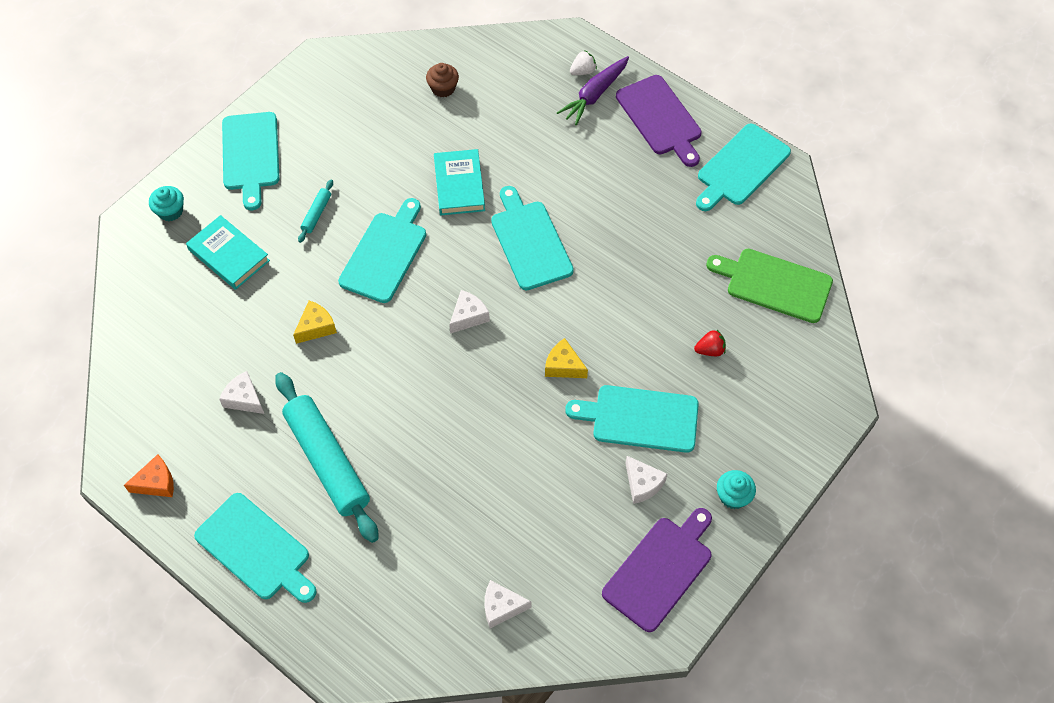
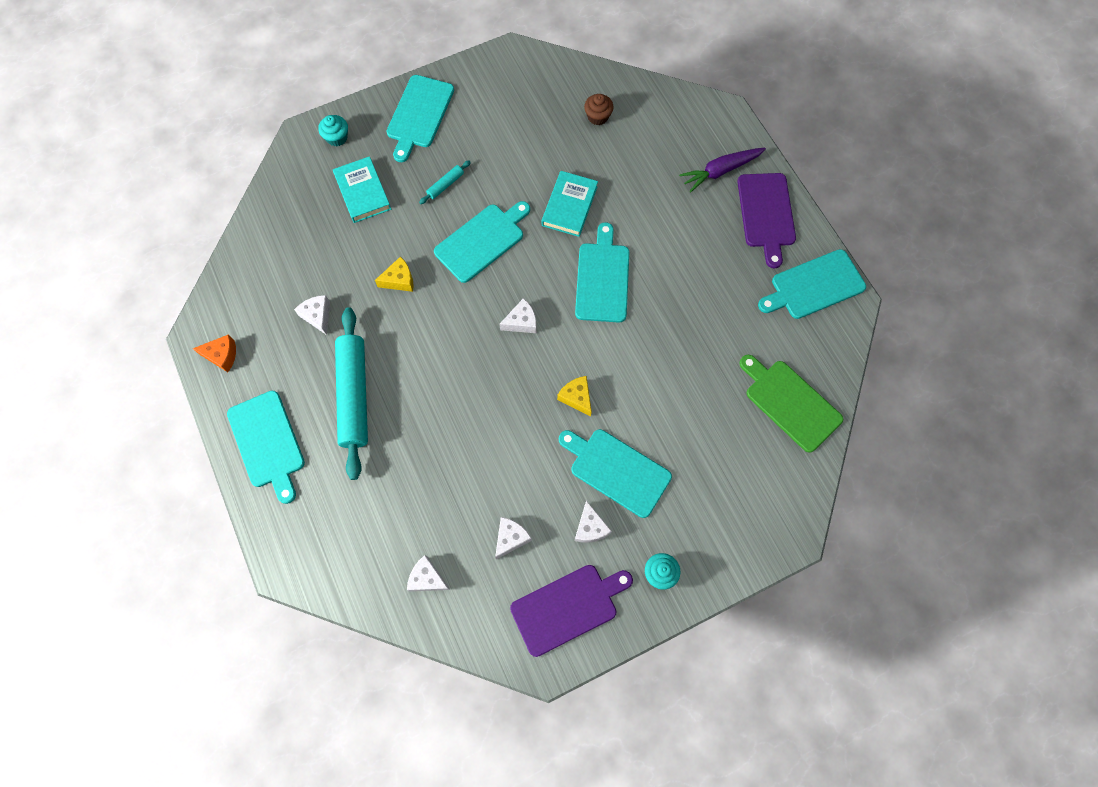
camera: 25 degrees right, 10 degrees up
(567, 529) = (511, 538): none -> white cheese
(583, 71) = (721, 146): white strawberry -> none
(710, 350) = (705, 437): red strawberry -> none

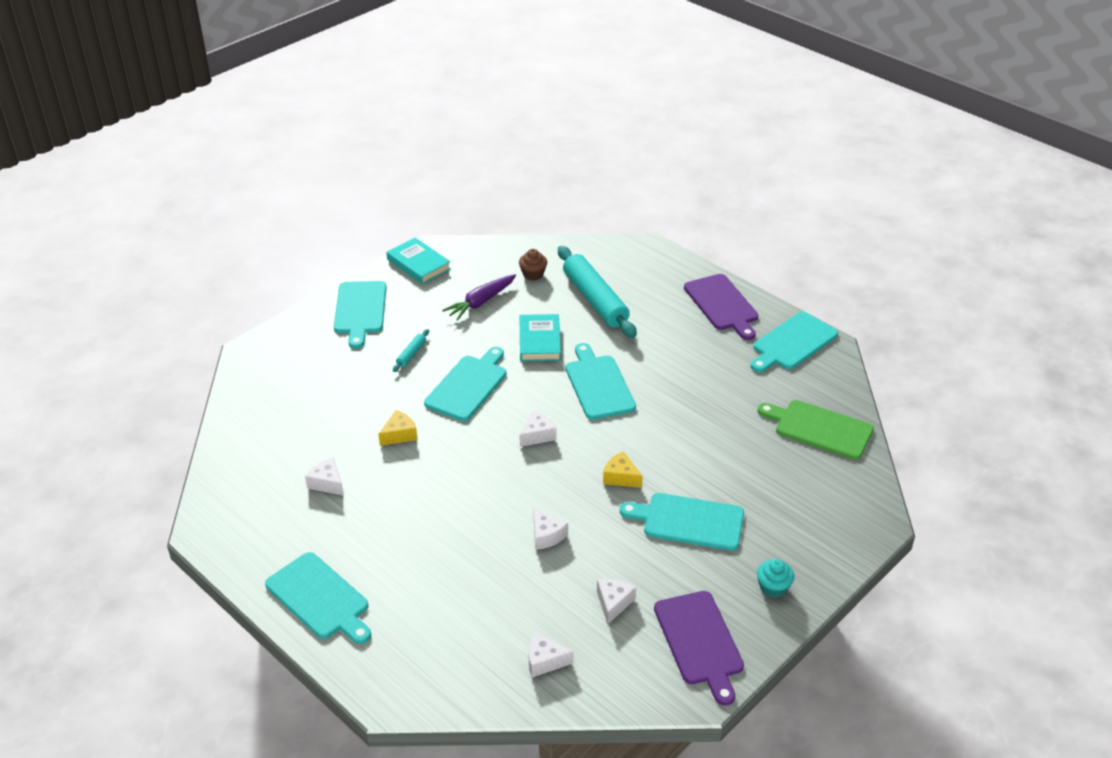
camera: 20 degrees left, 30 degrees down
(222, 355) = (237, 541): orange cheese -> none
(337, 137) = (284, 345): turquoise cupcake -> none
(354, 395) = (396, 535): turquoise rolling pin -> turquoise rolling pin (595, 300)
(363, 192) = (330, 378): turquoise book -> turquoise book (419, 264)
(568, 607) = (699, 641): purple cutting board -> purple cutting board turned 120 degrees clockwise
(590, 527) = (687, 572): white cheese -> white cheese (546, 535)
(720, 171) = (665, 285): purple carrot -> purple carrot (481, 302)

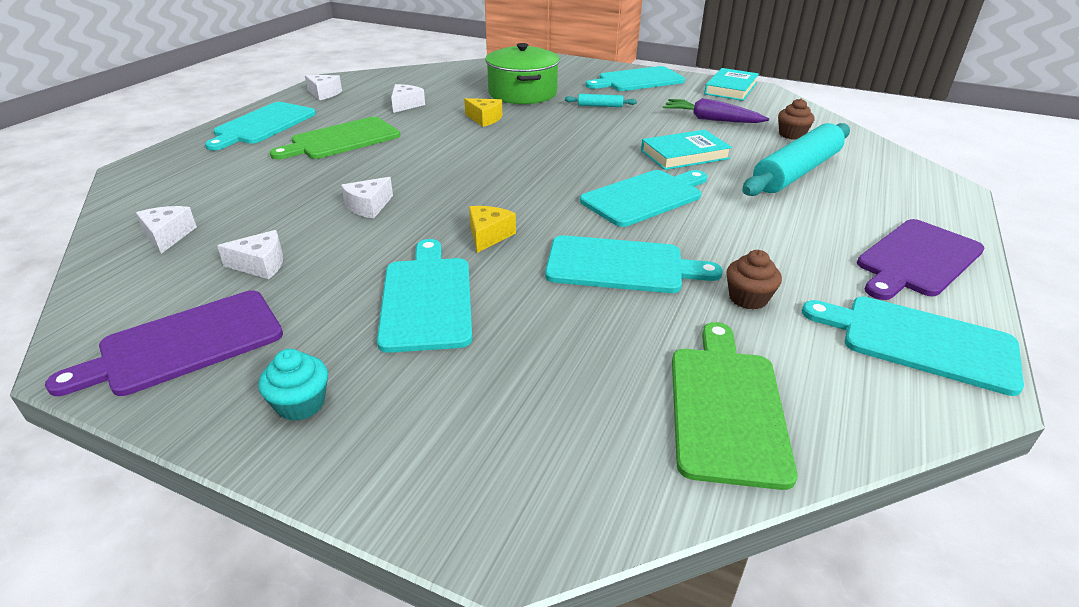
camera: 70 degrees right, 5 degrees down
(346, 394) = (522, 93): none -> green pot
(395, 540) = (341, 140): none -> green cutting board
(468, 386) = (578, 134): turquoise cutting board -> turquoise cutting board (621, 266)
(537, 435) = (529, 177): white cheese -> white cheese (324, 94)
(736, 386) = (748, 298): none -> brown cupcake

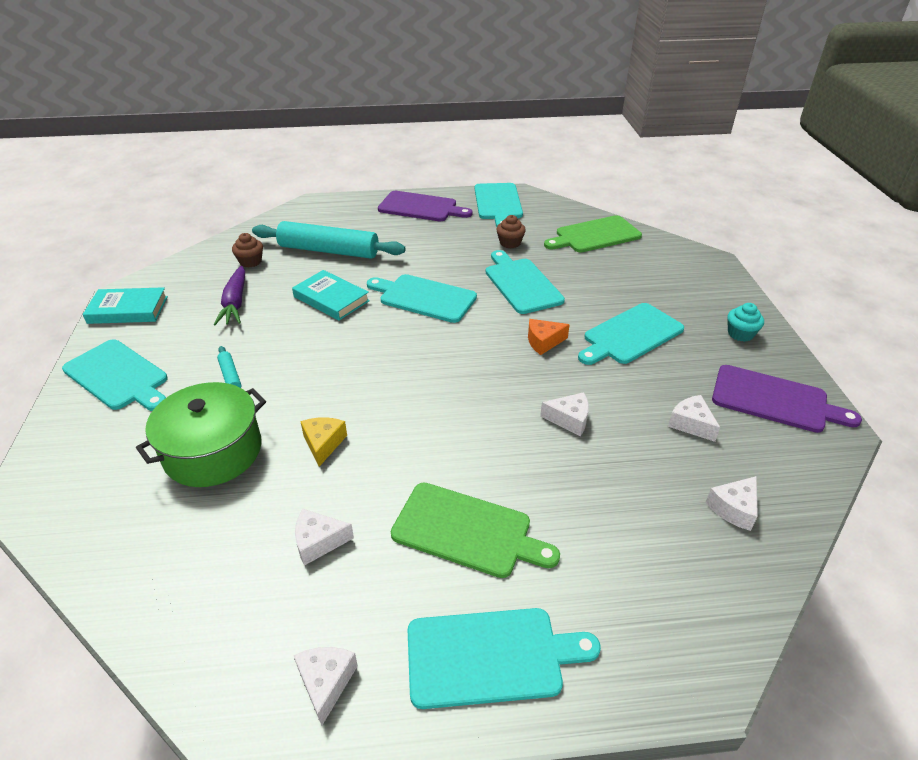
camera: 120 degrees left, 5 degrees up
(488, 236) = (543, 342): yellow cheese -> orange cheese

